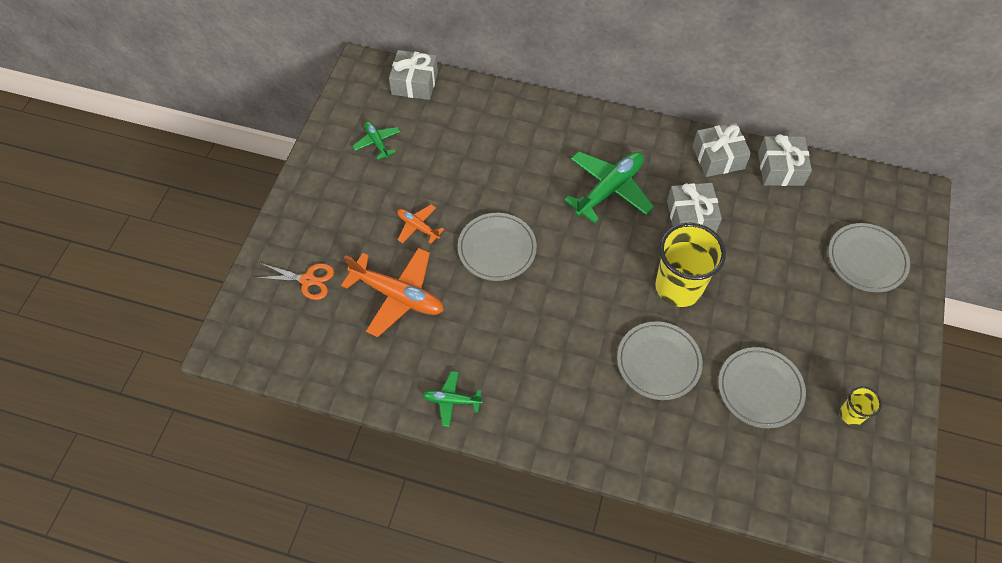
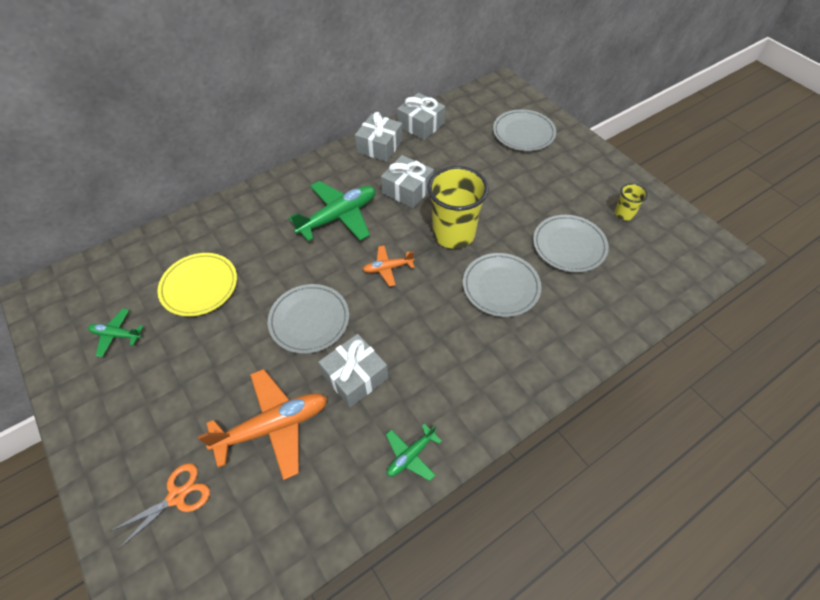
camera: 50 degrees left, 5 degrees down
(414, 83) = (100, 268): grey gift -> grey gift (355, 376)
(418, 227) = (228, 362): orange plane -> orange plane (388, 268)
(458, 155) = (199, 286): none -> yellow plate
(609, 190) = (338, 217): green plane -> green plane turned 60 degrees clockwise

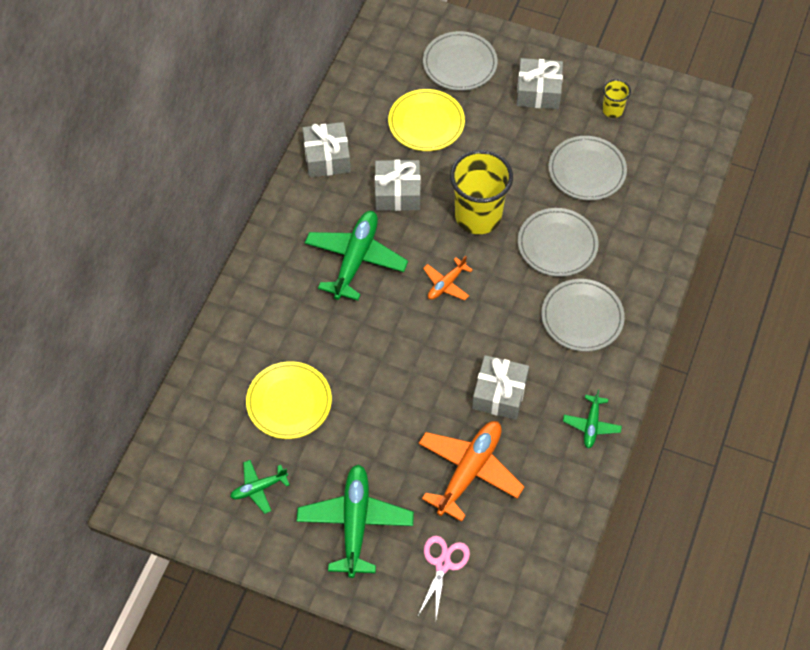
camera: 35 degrees left, 5 degrees up
(150, 409) = (355, 523): none -> green plane
(177, 496) = (443, 564): orange scissors -> pink scissors
(309, 320) = (419, 371): grey plate -> grey plate (582, 317)
(421, 125) = (348, 108): grey gift -> grey gift (538, 91)
(467, 157) = (426, 123): none -> yellow plate

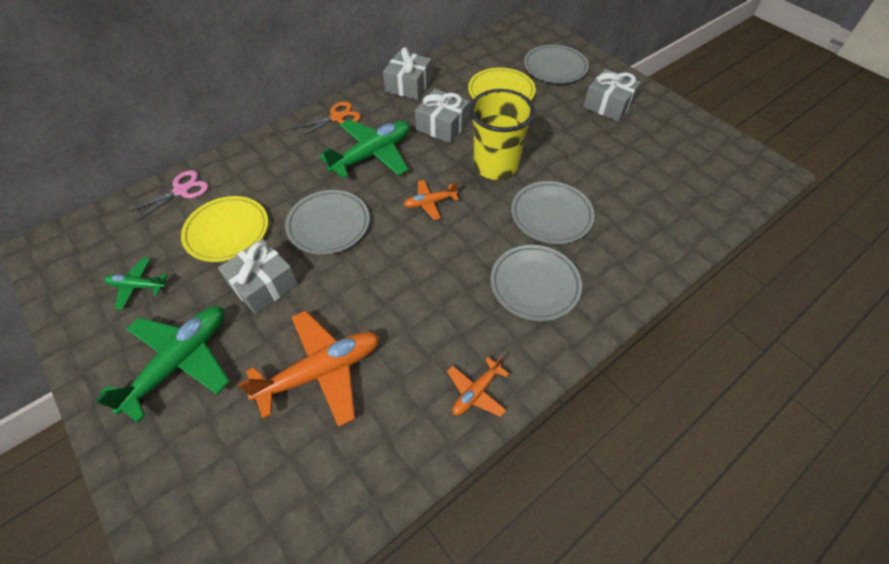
camera: 30 degrees right, 5 degrees down
(286, 233) = (337, 117): none -> orange scissors
(443, 564) = (217, 454): pink scissors -> pink scissors (181, 190)
(499, 393) = (406, 313): grey gift -> grey gift (263, 284)
(587, 171) = (616, 171): grey plate -> grey plate (328, 224)
(591, 425) = (476, 392): green plane -> orange plane
(612, 110) = (667, 139): yellow cup -> none

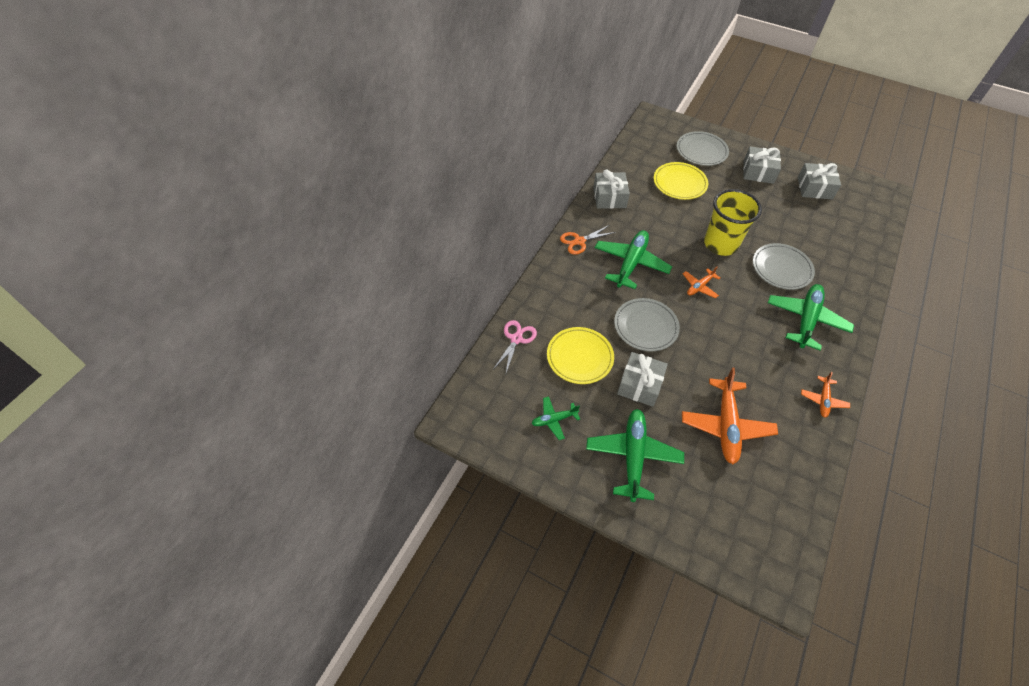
camera: 25 degrees left, 0 degrees up
(321, 372) = (726, 425): orange plane -> orange plane turned 150 degrees clockwise
(337, 117) = (579, 241): orange scissors -> orange scissors turned 150 degrees counterclockwise
(442, 125) = (660, 224): grey gift -> grey gift (814, 188)
(535, 284) = (806, 320): grey plate -> green plane

